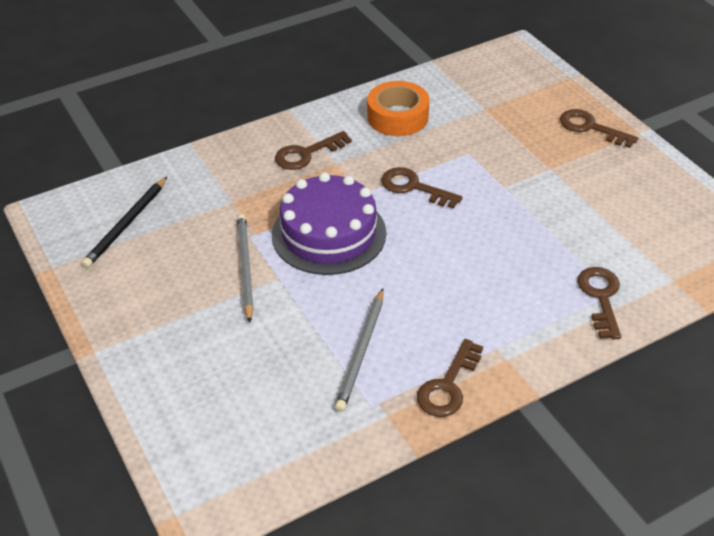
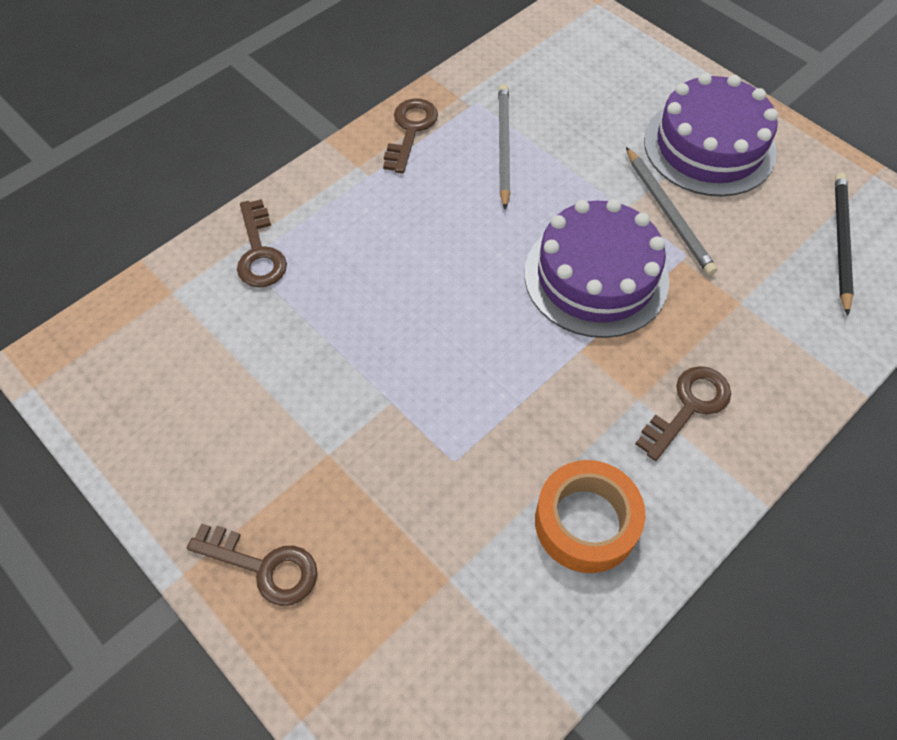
camera: 165 degrees right, 15 degrees up
(171, 316) = (709, 146): none -> purple cake
(414, 187) = (515, 374): brown key -> none

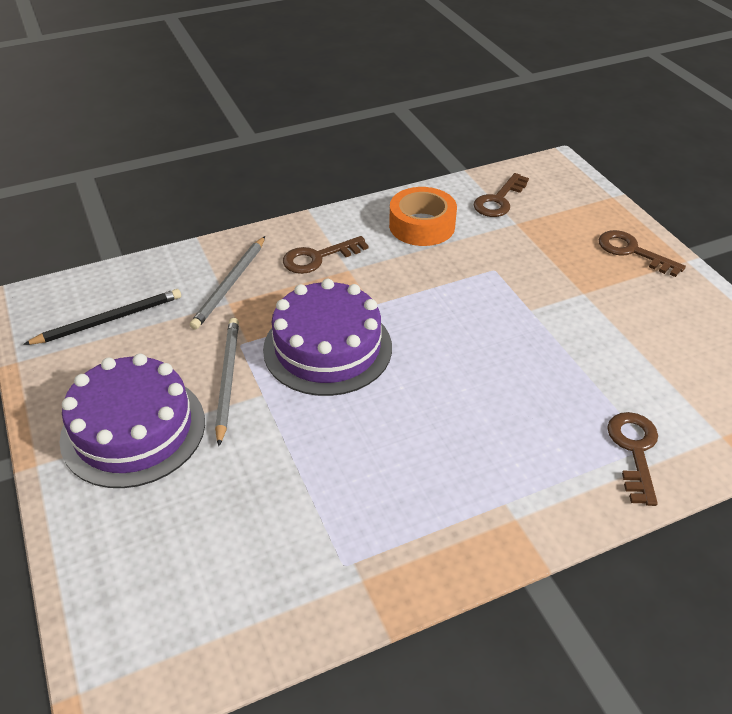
camera: 160 degrees left, 15 degrees down
(410, 130) = (440, 548): brown key -> brown key (499, 200)
(503, 146) = (342, 494): grey pencil -> grey pencil (230, 284)
(841, 242) = (109, 320): black pencil -> black pencil turned 150 degrees counterclockwise

